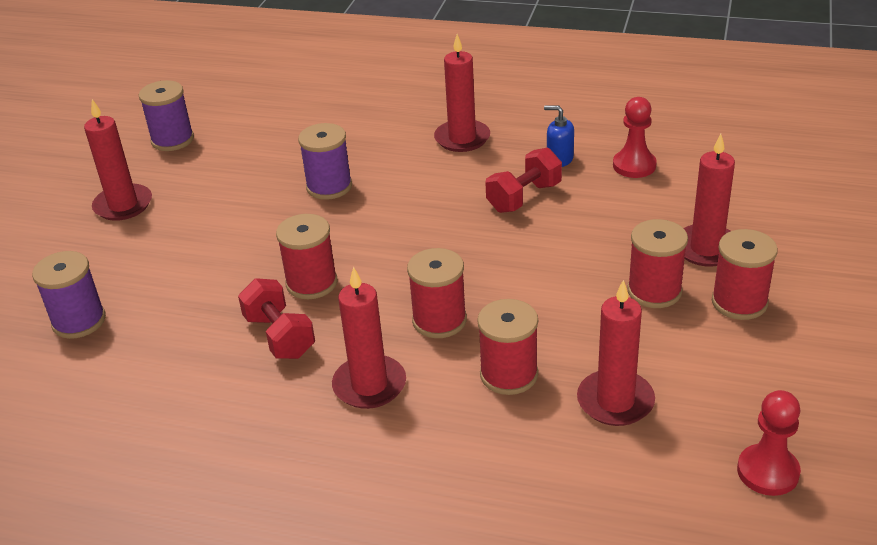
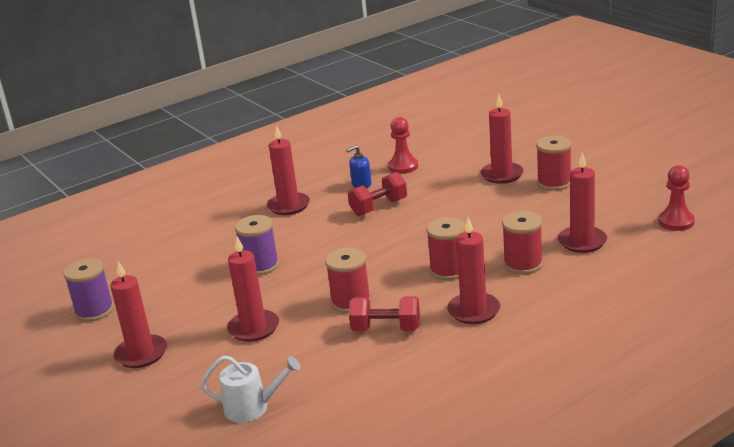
camera: 50 degrees left, 10 degrees down
(79, 321) = (252, 407): purple spool -> white watering can
(213, 246) = (254, 328): none -> red candle
(524, 197) = (379, 207): red dumbbell -> red dumbbell turned 60 degrees clockwise
(654, 291) = (514, 200): red spool -> none

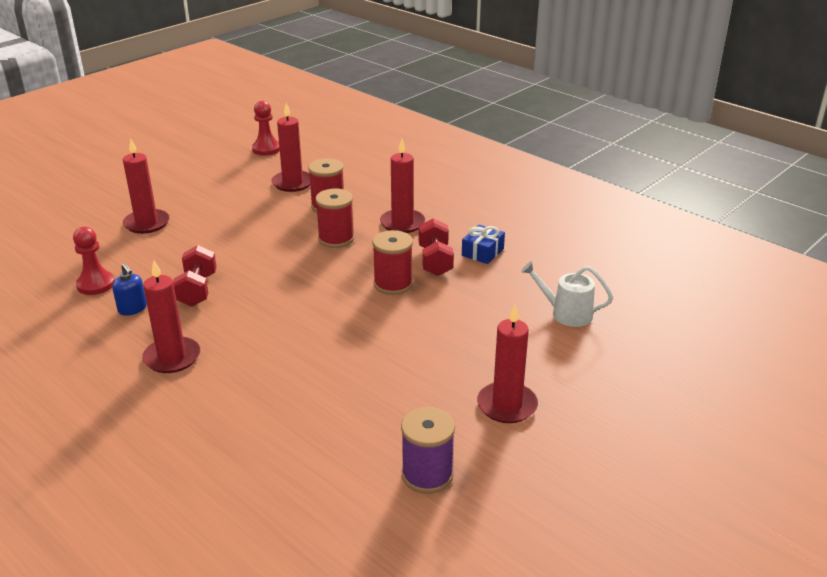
camera: 105 degrees left, 5 degrees up
(252, 407) = (566, 313): white watering can -> white watering can turned 60 degrees counterclockwise
(254, 328) = (445, 335): red candle -> none
(260, 266) = (321, 354): purple spool -> none
(379, 207) = (197, 290): red dumbbell -> red dumbbell turned 45 degrees clockwise
(394, 362) = (482, 252): none -> blue gift
(554, 183) = (176, 197): red spool -> none

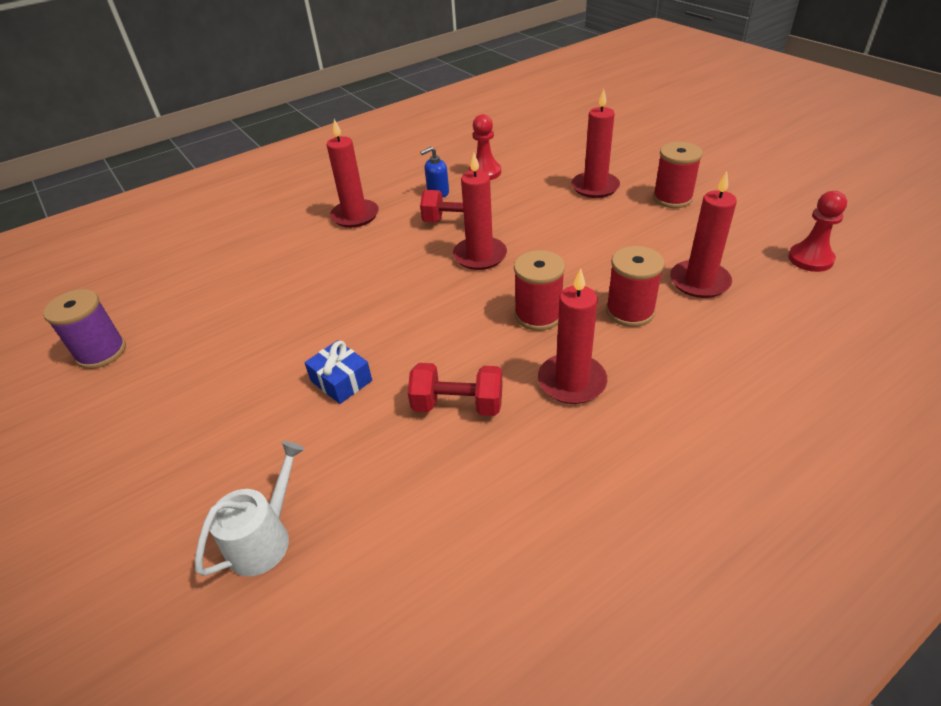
camera: 105 degrees right, 10 degrees up
(393, 284) = (415, 358): red spool -> red spool (672, 198)
(482, 252) = (467, 465): blue gift -> blue gift (341, 381)
(507, 405) = (139, 427): red candle -> red candle (480, 256)

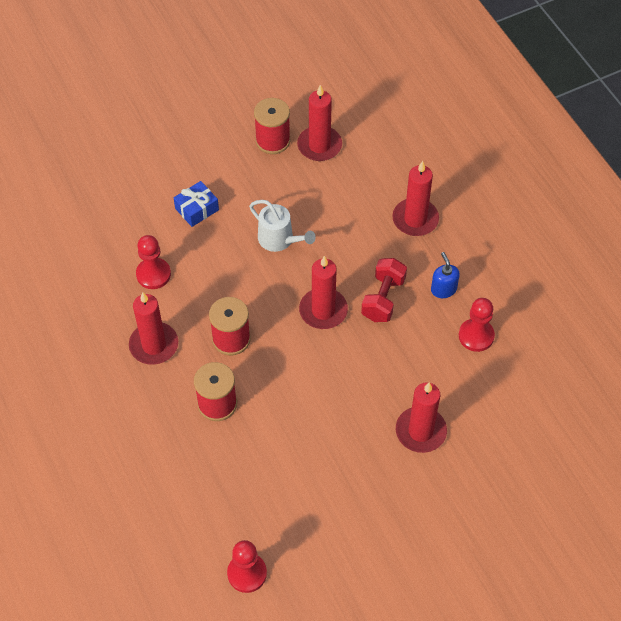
camera: 95 degrees right, 15 degrees up
(101, 352) = (268, 70): purple spool -> none
(264, 538) = (85, 175): white watering can -> white watering can (279, 239)
(458, 405) = (153, 274): red dumbbell -> red pawn
(672, 198) = (381, 496): red spool -> red spool (273, 141)
(699, 282) = (240, 468): red candle -> red candle (319, 145)

